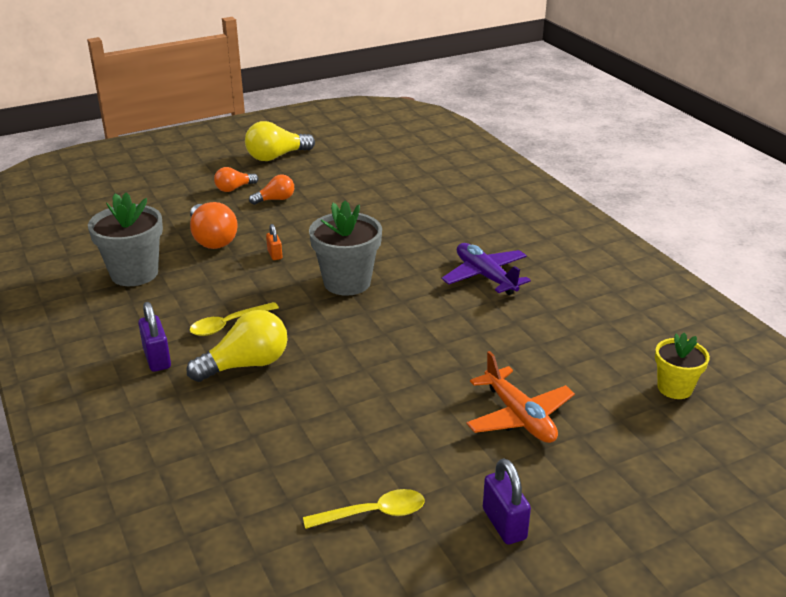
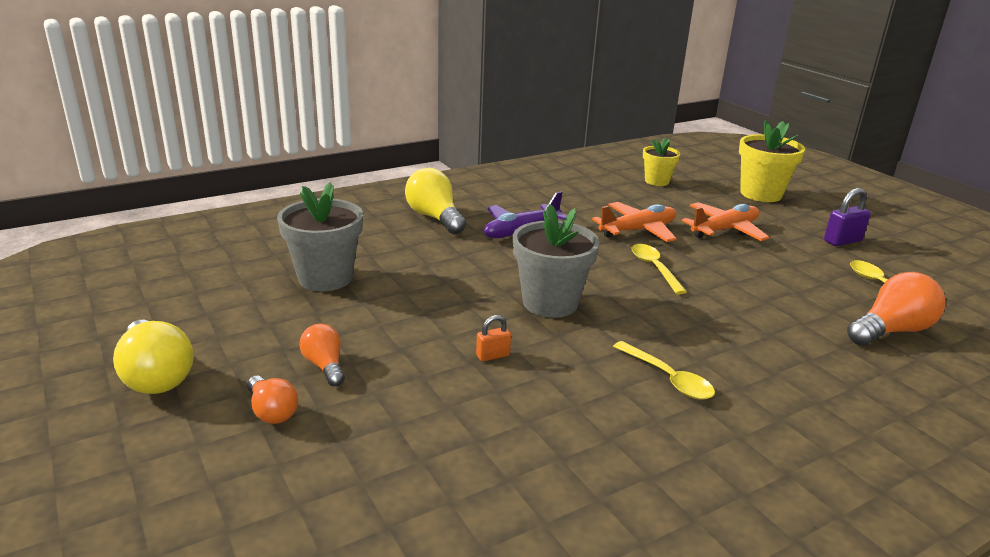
camera: 95 degrees left, 5 degrees down
(134, 273) = (570, 488): grey flower pot -> grey flower pot (325, 278)
(157, 358) = (766, 428): purple padlock -> none
(212, 239) = (452, 416): orange light bulb -> orange light bulb (891, 330)
(246, 364) = (737, 359): yellow light bulb -> yellow light bulb (435, 218)
(412, 346) = (654, 268): none -> yellow spoon
(504, 349) = (638, 230): none -> orange plane
(664, 485) = (761, 194): none -> yellow flower pot

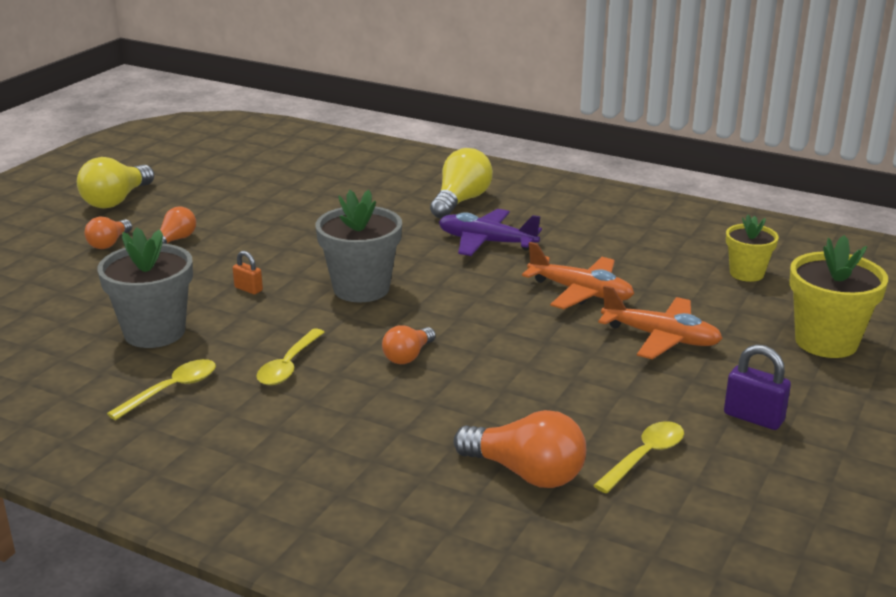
camera: 60 degrees right, 0 degrees up
(325, 278) = (295, 200): grey flower pot -> grey flower pot (154, 332)
(654, 268) = (498, 319): yellow spoon -> yellow spoon (171, 390)
(689, 320) = (408, 356): none -> orange light bulb

